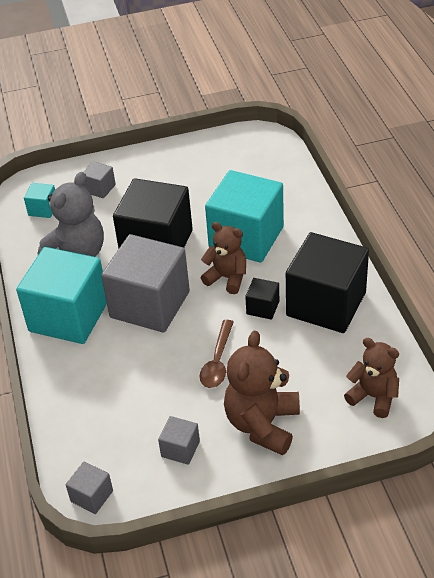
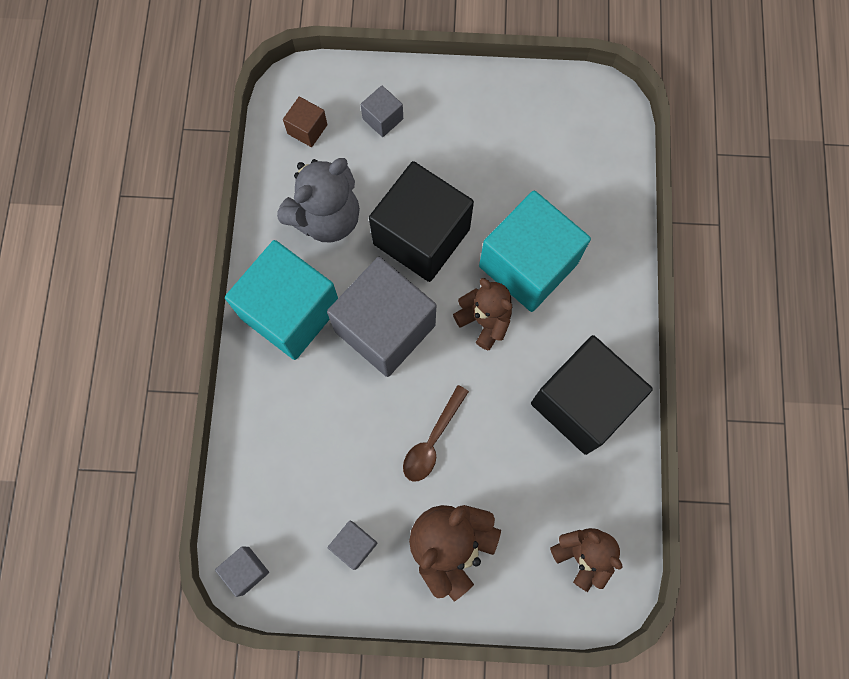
camera: 15 degrees right, 30 degrees up
(43, 209) = (307, 129): turquoise cube -> brown cube
(263, 307) = (509, 381): black cube -> none

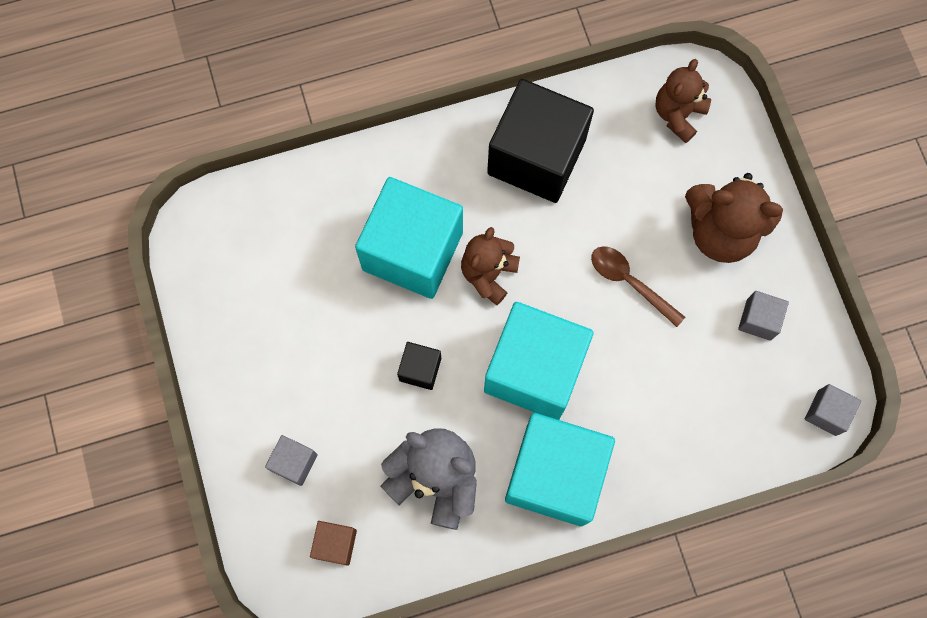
camera: 110 degrees left, 0 degrees up
(385, 328) = (534, 370): grey cube -> turquoise cube
(421, 236) = (420, 369): black cube -> black cube, size x0.43
(432, 440) = (629, 282): brown spoon -> brown spoon turned 150 degrees counterclockwise

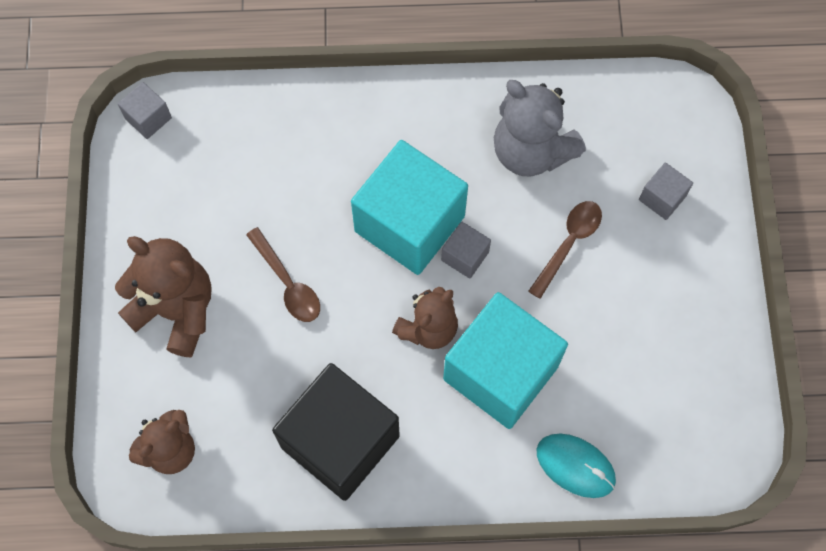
camera: 165 degrees left, 5 degrees down
(329, 188) = (575, 466): none -> turquoise mouse
(335, 544) = (636, 120): brown cube -> none
(377, 390) = (568, 244): none -> brown spoon
(420, 369) = (521, 252): black cube -> none
(555, 475) = (419, 128): turquoise cube -> none
(758, 320) = (175, 215): grey cube -> grey cube (465, 256)

